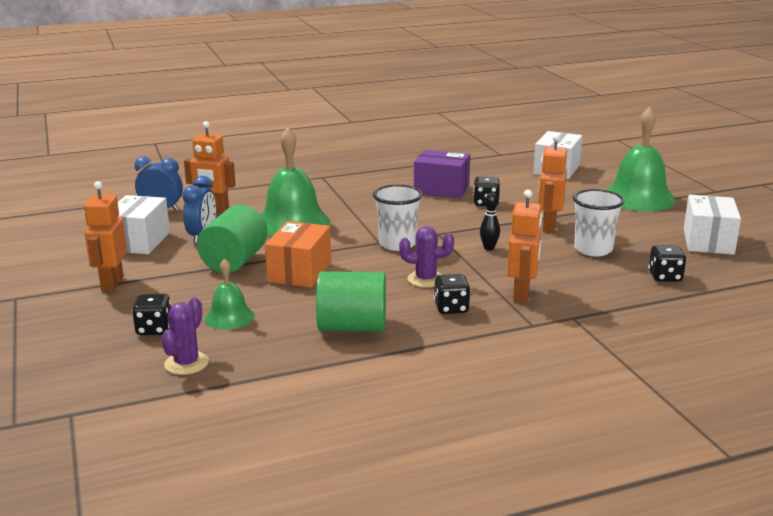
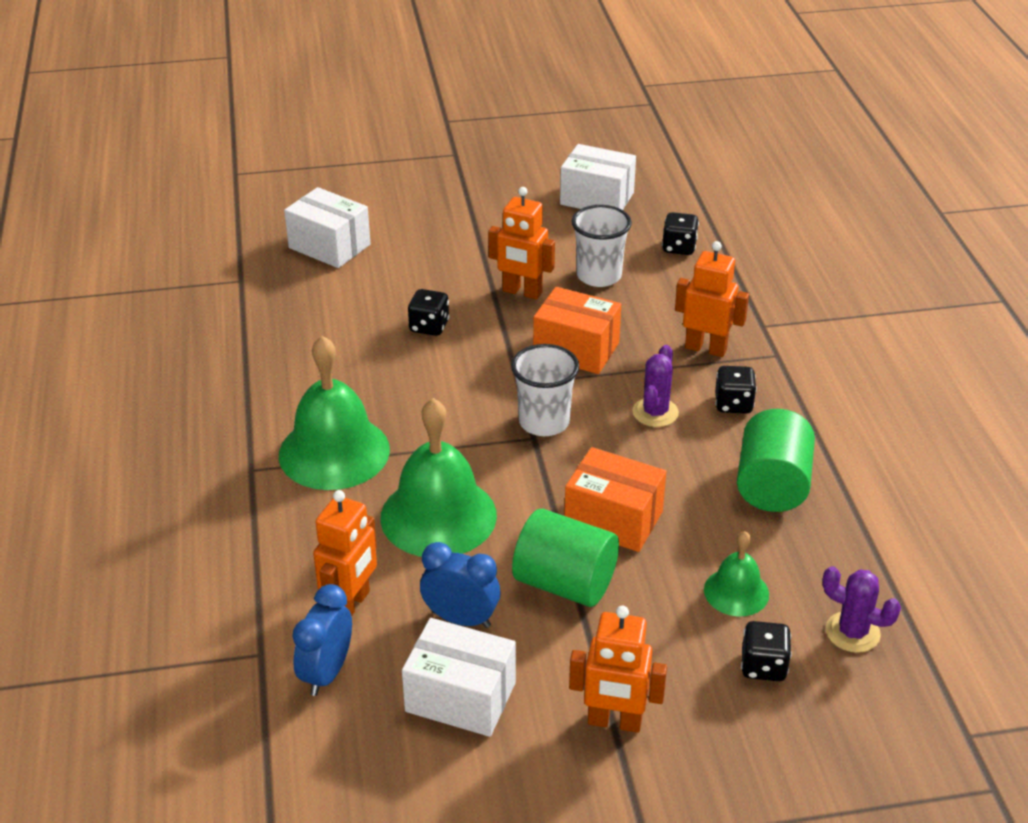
camera: 80 degrees left, 15 degrees up
(441, 189) = (361, 356): purple box -> none
(489, 248) = (576, 349): black bowling pin -> orange box
(638, 197) = (455, 209): green bell -> green bell (334, 452)

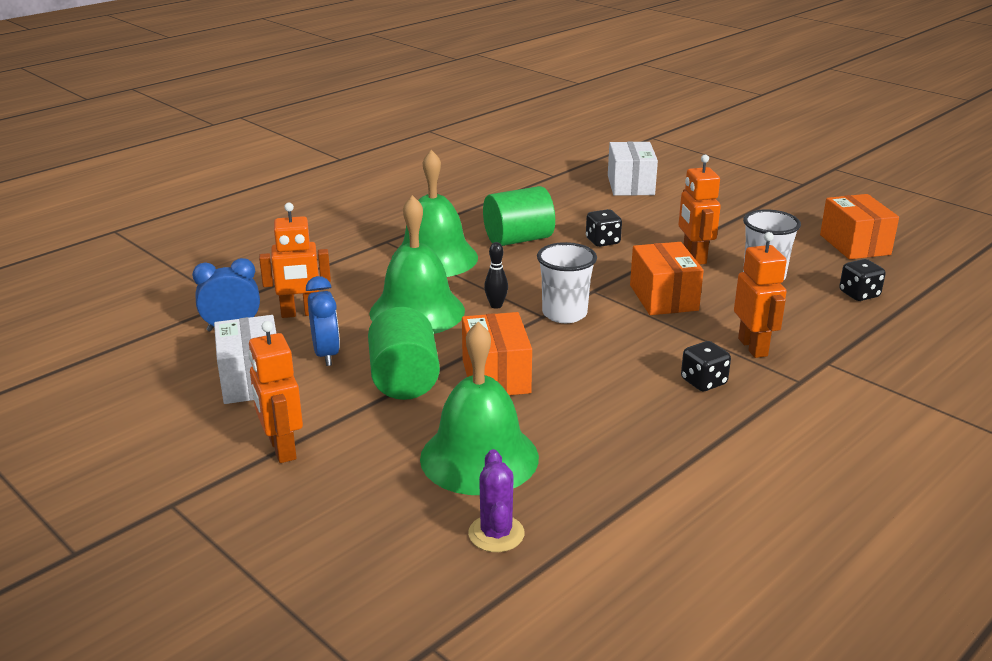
camera: 55 degrees right, 10 degrees down
(482, 457) = (496, 305): none -> black bowling pin
(597, 198) = (854, 244): white box -> orange box
(655, 412) = (641, 352): purple cactus -> none
(736, 592) = (479, 457): green bell -> green bell, size x1.89
(763, 666) = (406, 499): black dice -> none
(772, 486) = (628, 433): green cylinder -> green cylinder (518, 239)

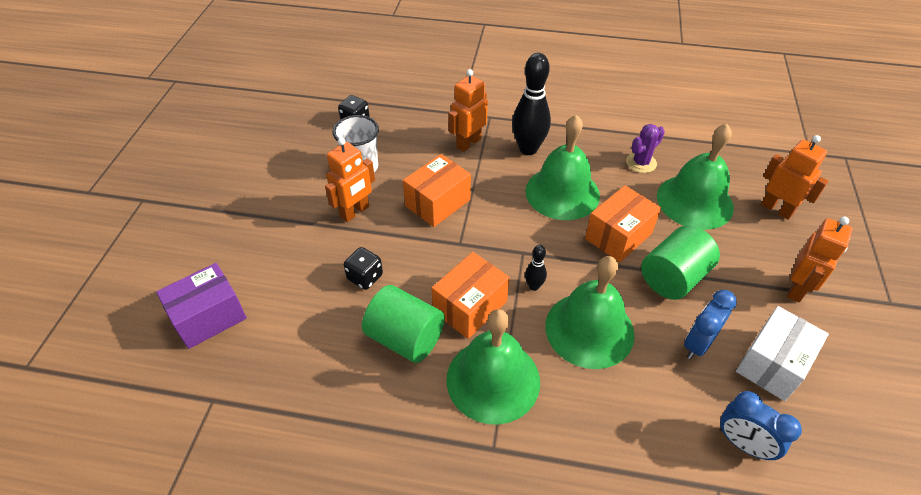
camera: 125 degrees left, 20 degrees up
(300, 313) = (673, 410): orange robot -> orange robot (777, 209)
(496, 534) = (733, 167): purple cactus -> purple cactus (641, 163)
(564, 314) = (509, 242): white cup -> none
(600, 372) = (562, 192): none -> green bell
(630, 185) = (209, 317): white box -> purple box
(703, 382) = (528, 149): black dice -> black bowling pin
(854, 244) = (269, 141): orange box -> orange box (470, 307)

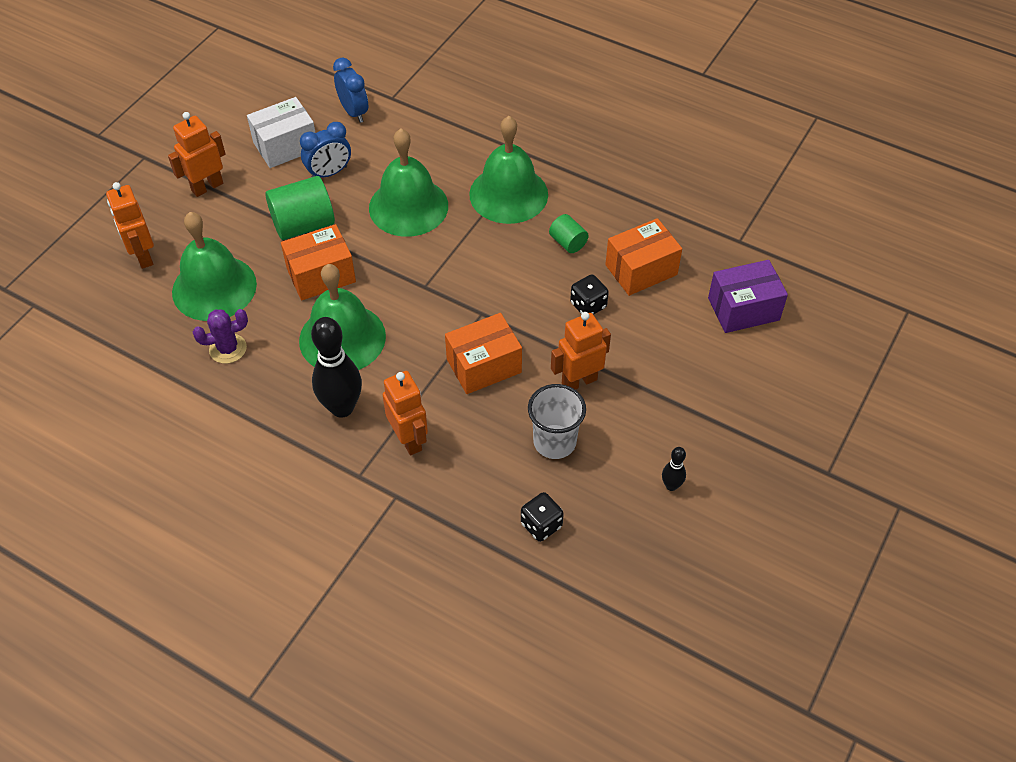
camera: 160 degrees left, 5 degrees up
(405, 338) = (568, 242): green cylinder -> green cylinder, size x0.54
(468, 143) = (409, 439): orange robot -> orange robot turned 90 degrees counterclockwise
(470, 307) = (500, 252): orange box -> orange box (641, 270)
(534, 286) = (433, 253): black bowling pin -> black bowling pin (671, 486)

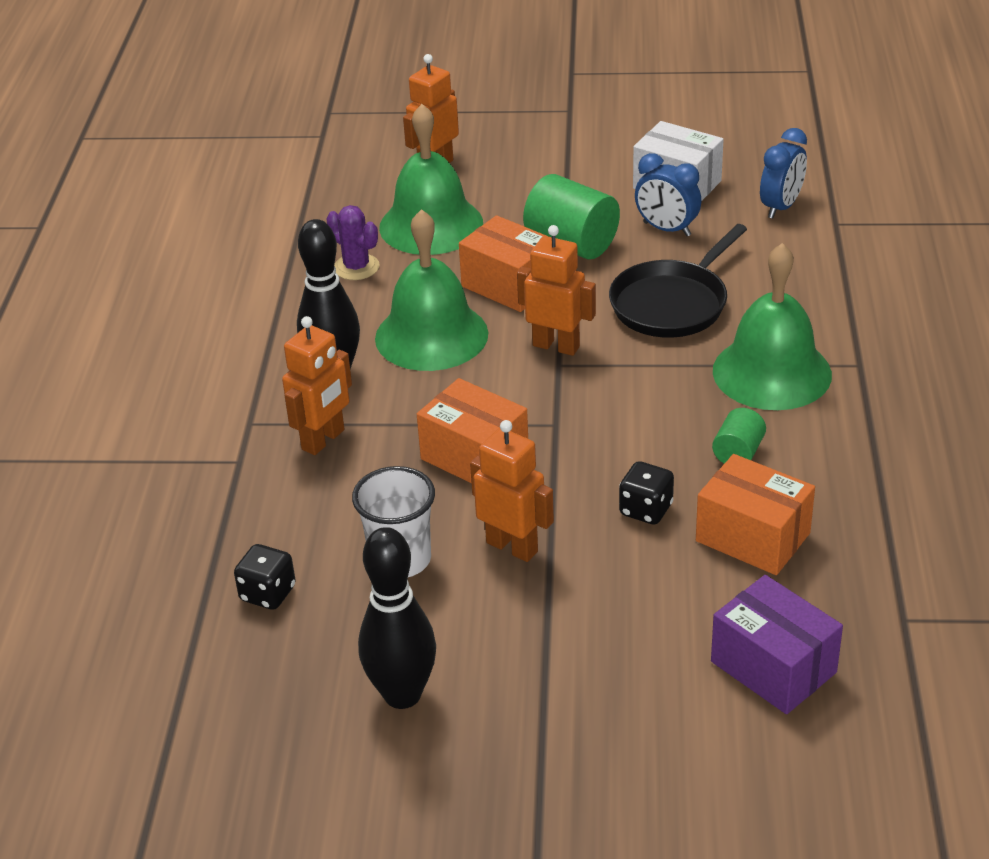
camera: 65 degrees right, 15 degrees down
(207, 187) = (566, 162): orange robot -> orange robot (556, 346)
(408, 206) = (672, 304): green bell -> black pan
(671, 486) = (402, 694): black bowling pin -> black bowling pin, size x2.11

